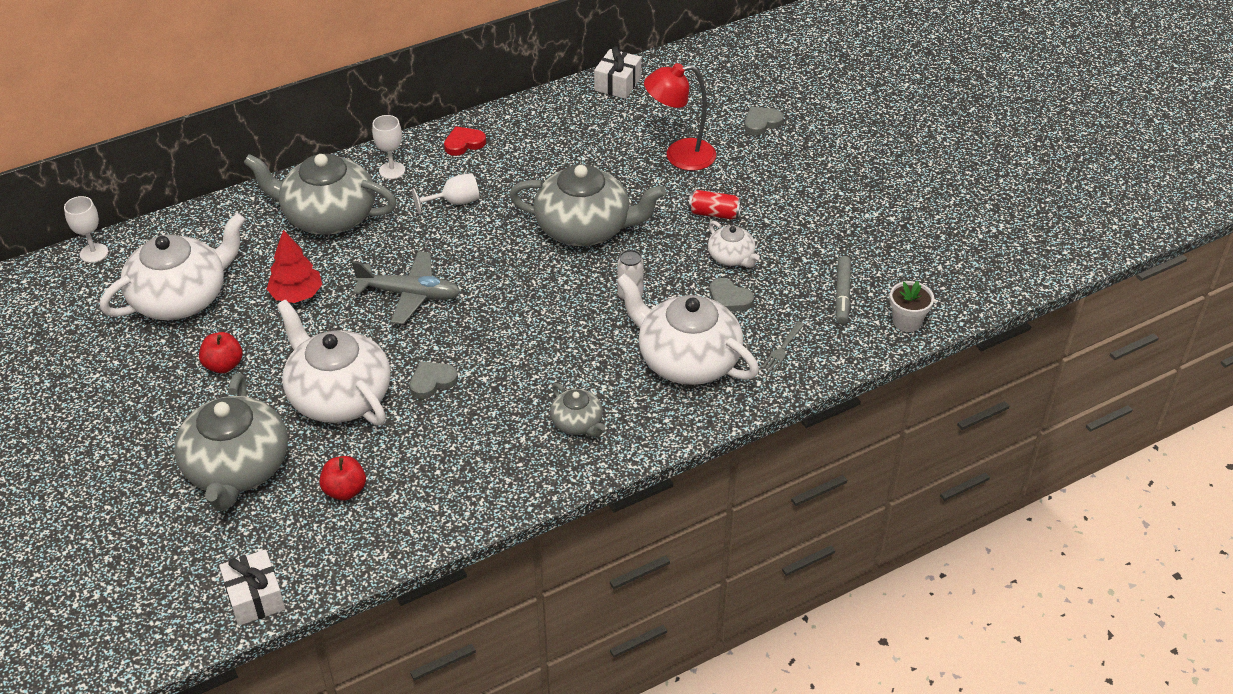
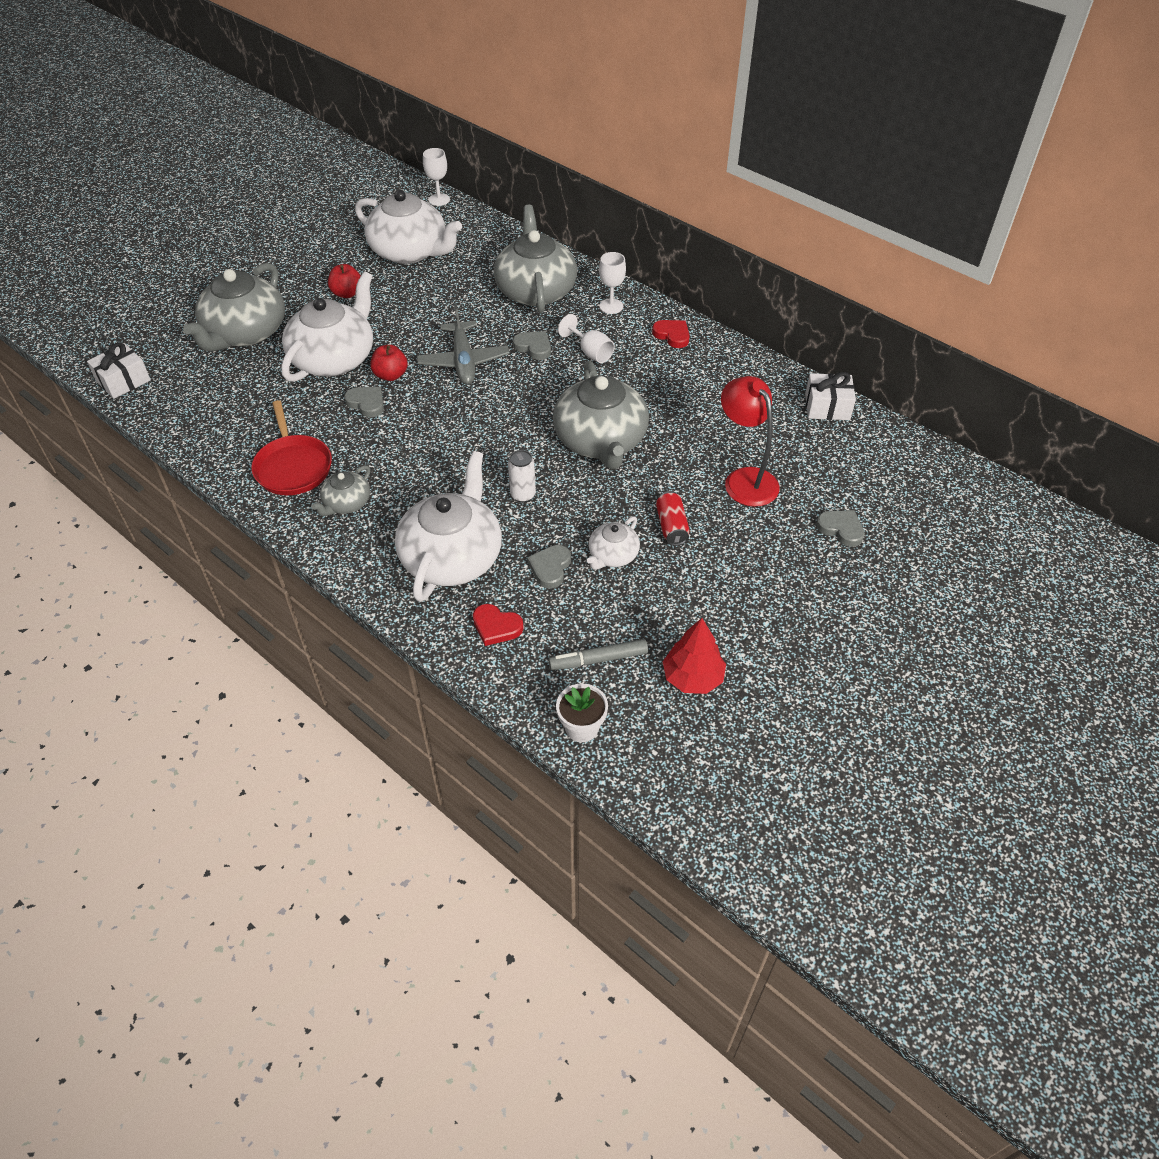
camera: 70 degrees right, 5 degrees up
(236, 468) = (245, 333): grey teapot -> grey teapot turned 45 degrees counterclockwise
(297, 295) = (437, 303): red tree -> red tree (692, 678)
(345, 490) = (235, 392): red apple -> red apple (391, 375)
(420, 239) = (533, 347): none -> grey heart
(500, 457) = (293, 467): none -> red pan
(783, 348) = (496, 627): grey fork -> red heart

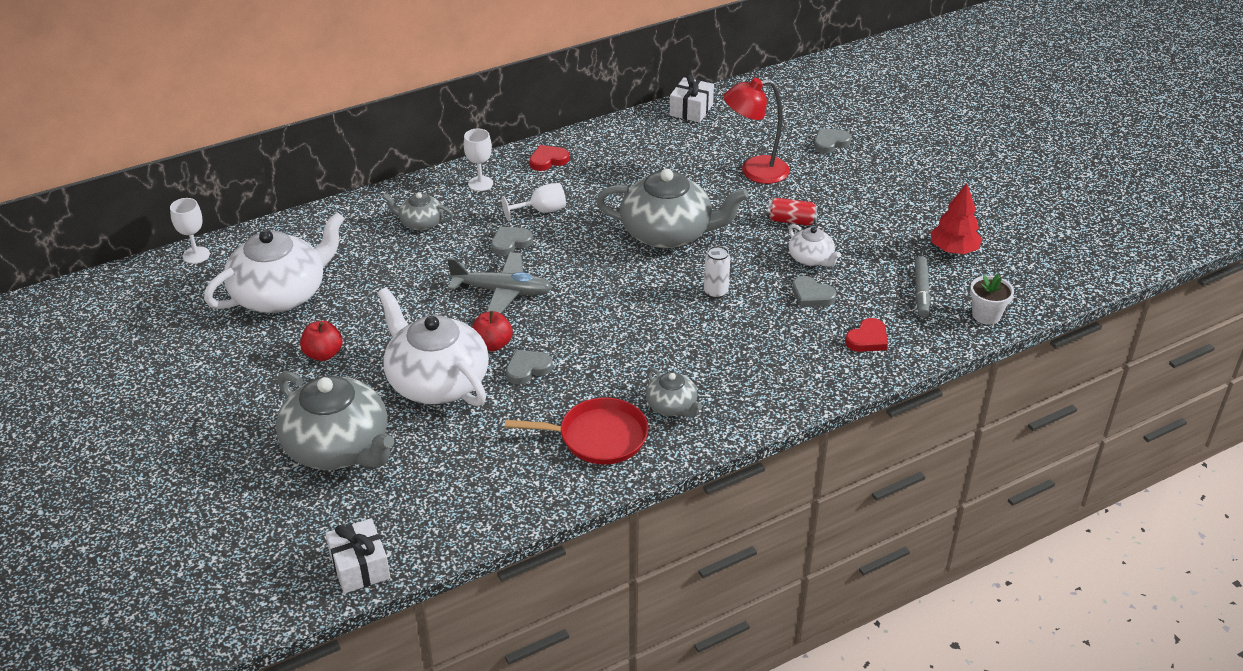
camera: 70 degrees left, 10 degrees down
(452, 557) = (775, 349): white teapot -> none
(536, 290) = (420, 223): grey teapot -> grey teapot, size x0.49

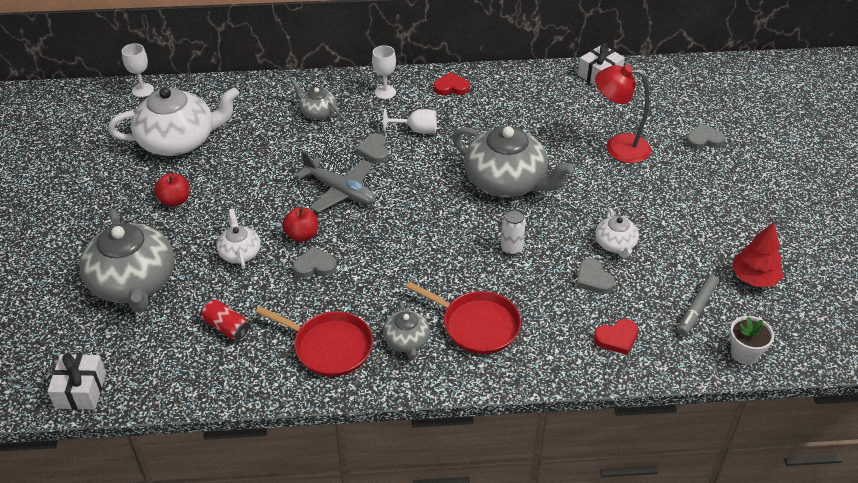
camera: 25 degrees right, 5 degrees up
(436, 381) = (240, 252): white teapot -> white teapot, size x0.49
(510, 243) = (374, 151): grey heart -> grey heart turned 90 degrees counterclockwise
(730, 370) = (477, 325): none -> red pan
(791, 221) = (621, 203): red can -> red can (227, 327)

